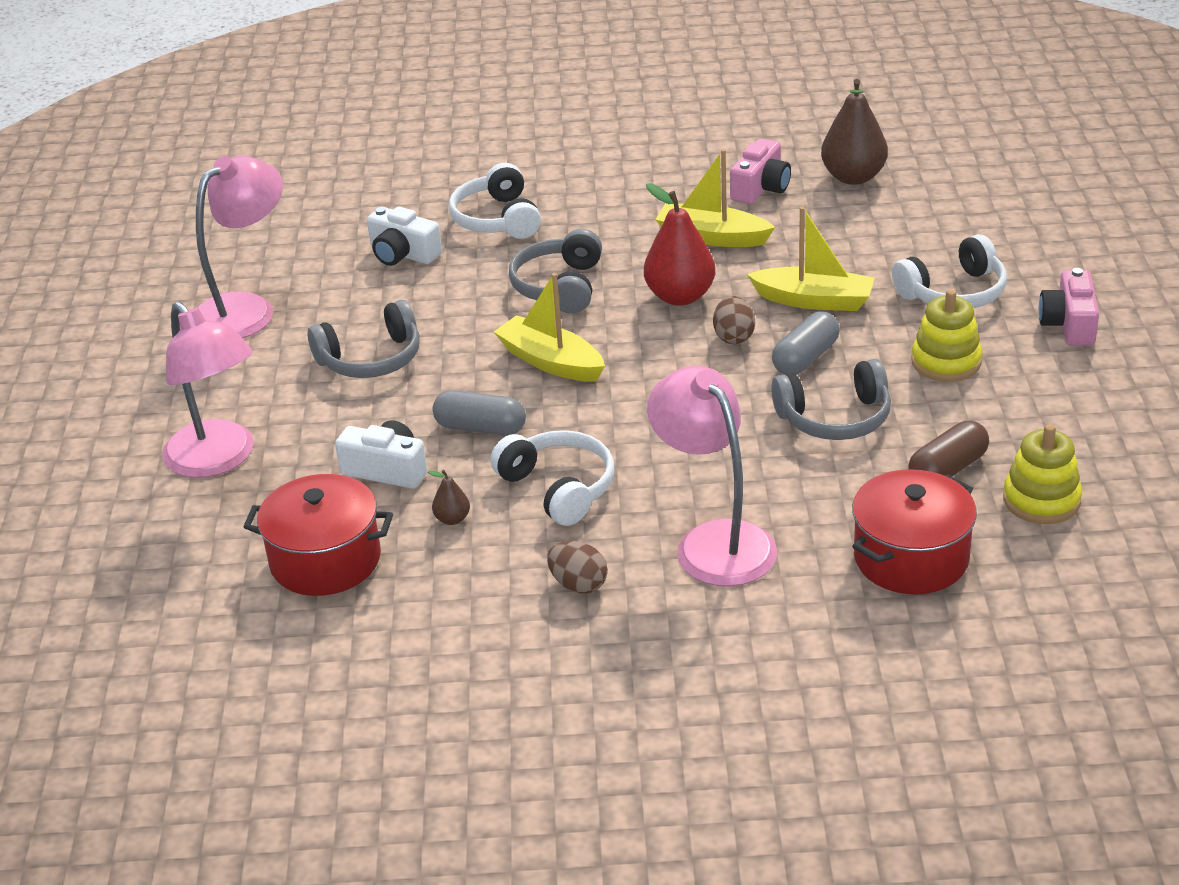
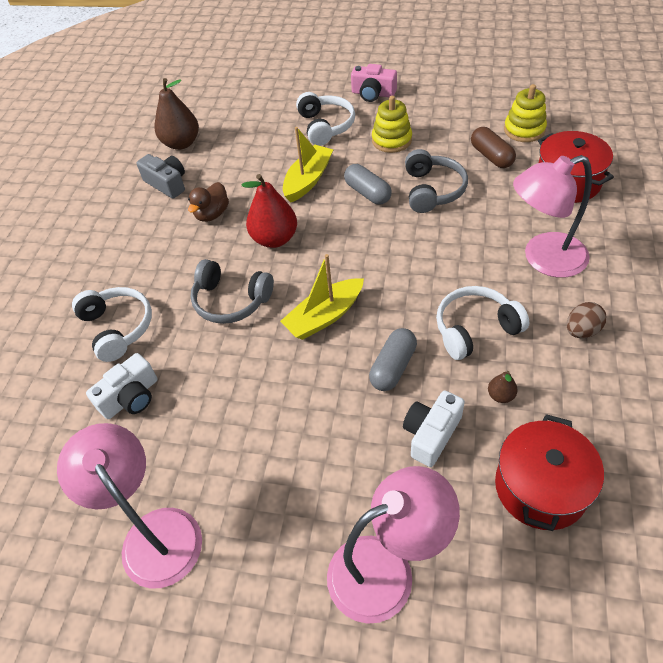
camera: 75 degrees left, 15 degrees up
(371, 359) = (275, 433): grey headphones -> none
(497, 219) = (117, 328): white headphones -> white headphones turned 120 degrees counterclockwise
(712, 237) = (212, 214): yellow boat -> brown duck
(734, 337) = (332, 220): brown egg -> none
(761, 188) = (167, 184): pink camera -> grey camera

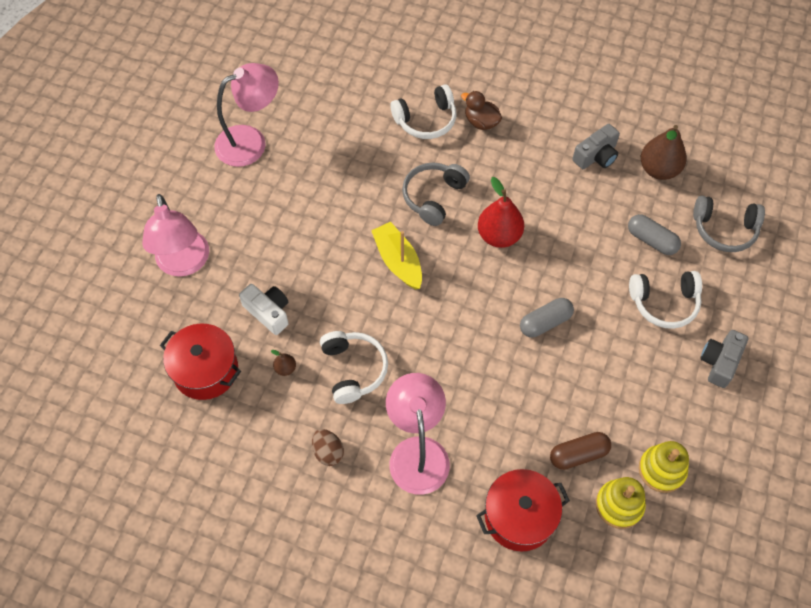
camera: 95 degrees right, 10 degrees up
(131, 397) = (358, 129): white camera -> none
(212, 214) = (544, 190): brown duck -> brown duck (481, 122)
(308, 180) = (576, 273): yellow boat -> none
(373, 94) = (719, 362): pink camera -> grey camera
(391, 140) = (626, 362): yellow stacking toy -> yellow stacking toy (661, 470)
(393, 367) = (334, 300): grey capsule -> grey capsule (651, 240)
(432, 190) = (536, 381): grey headphones -> grey headphones (724, 229)

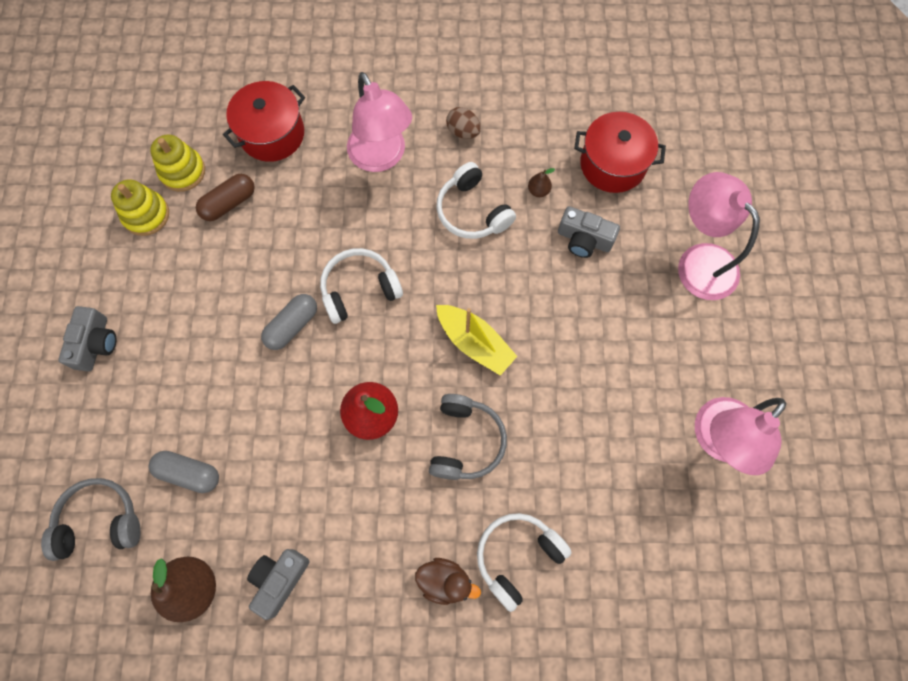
camera: 160 degrees right, 10 degrees up
(268, 312) = (584, 239): white camera -> grey camera
(664, 303) = (164, 394): white headphones -> white headphones (359, 290)

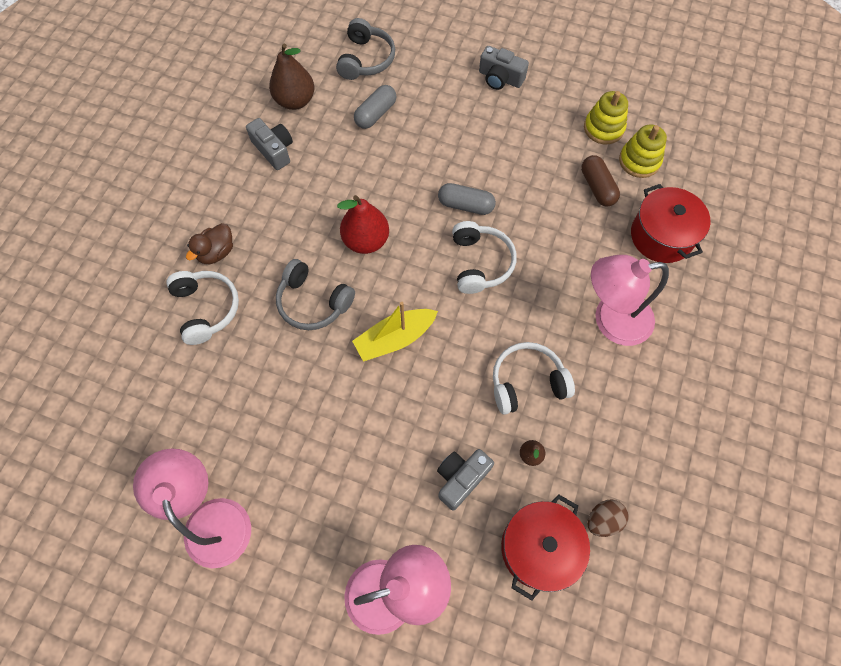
camera: 110 degrees right, 5 degrees down
(292, 326) = (465, 205): grey capsule -> grey capsule turned 45 degrees counterclockwise
(463, 131) = (621, 405): brown egg -> brown egg (603, 520)

